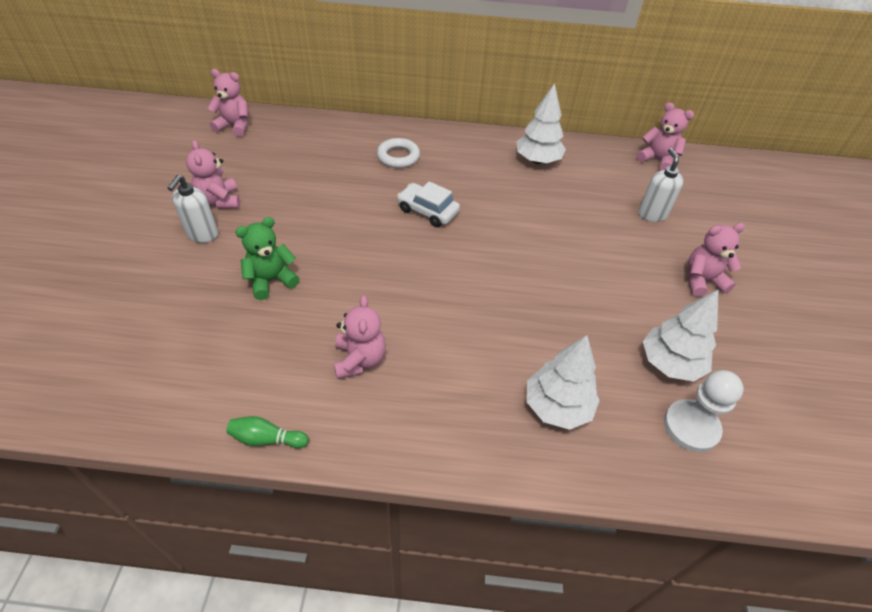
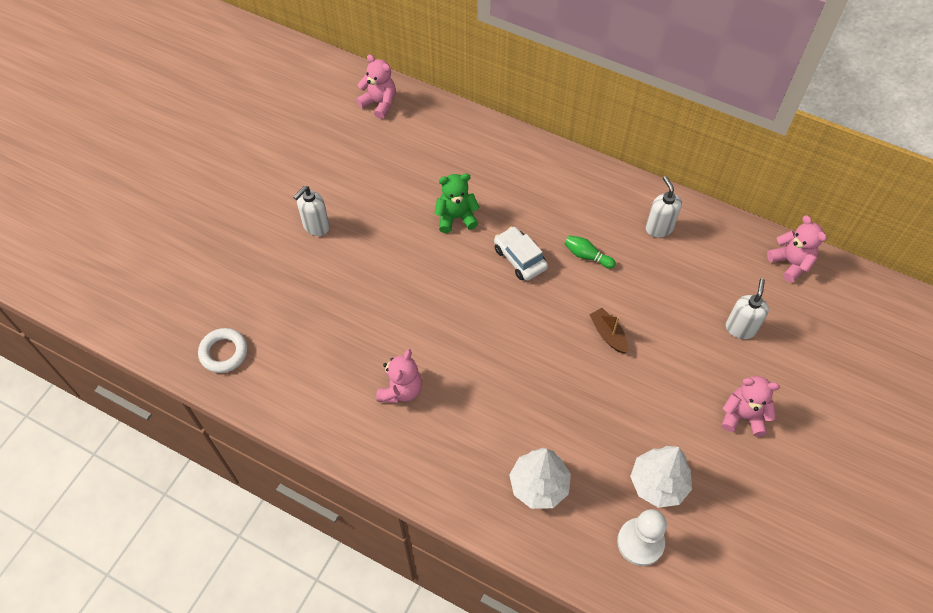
camera: 25 degrees right, 10 degrees up
(219, 201) = (340, 193): pink teddy bear -> none
(267, 439) = (310, 431): green bowling pin -> green bowling pin (587, 256)
(271, 280) = (357, 292): green teddy bear -> green teddy bear (456, 217)
(398, 157) = (520, 184): white ring -> white ring (224, 352)
(538, 160) = (659, 228): white tree -> white soap dispenser
(543, 249) = (608, 334): none -> brown boat

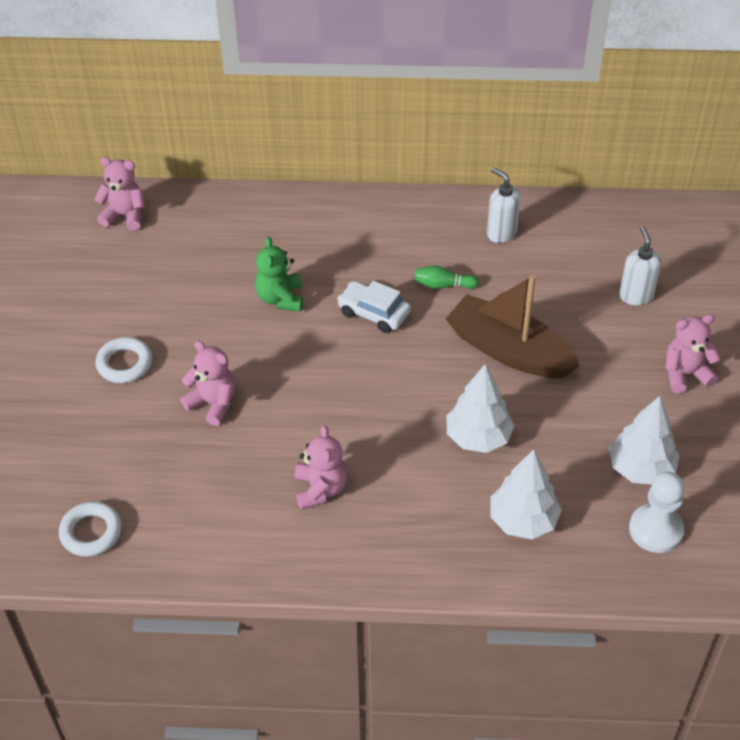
camera: 25 degrees left, 10 degrees down
(316, 226) = (124, 364): white soap dispenser -> white ring
(456, 217) = (280, 298): green teddy bear -> green teddy bear turned 60 degrees counterclockwise
(542, 399) = (478, 437): none -> white tree
(608, 334) = (509, 351): brown boat -> brown boat, size x2.23
(790, 263) = (648, 219): pink teddy bear -> pink teddy bear (213, 403)

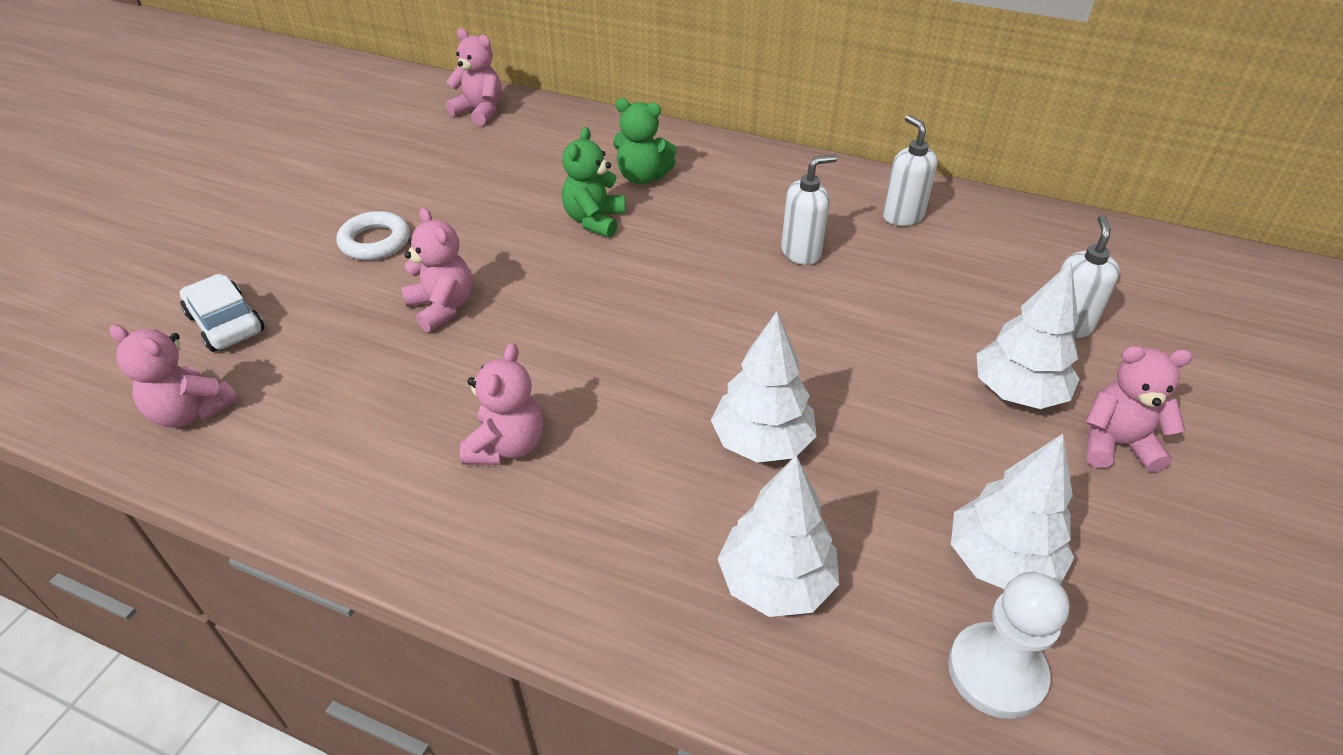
camera: 20 degrees right, 5 degrees down
(91, 532) = (191, 412): white ring -> pink teddy bear
(295, 248) = (642, 177): none -> green teddy bear
(374, 313) = (697, 261): white car -> white car (226, 323)
(443, 285) = (801, 252): green bowling pin -> white soap dispenser
(509, 351) = (855, 346): brown boat -> none
(619, 355) = (1017, 393): none -> white tree

